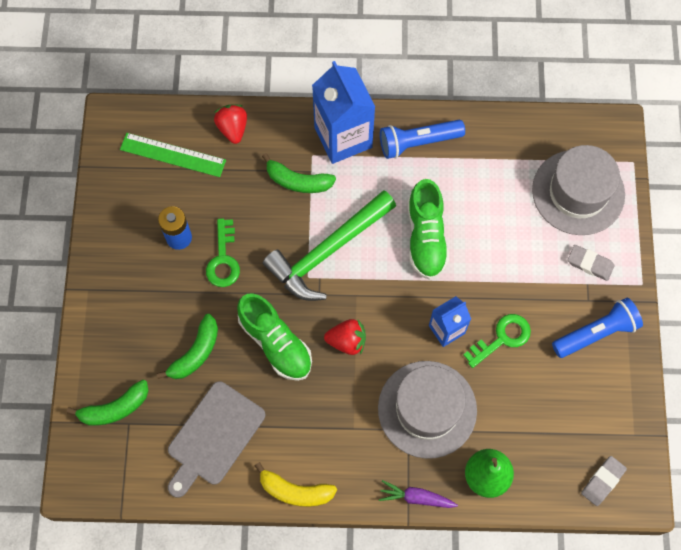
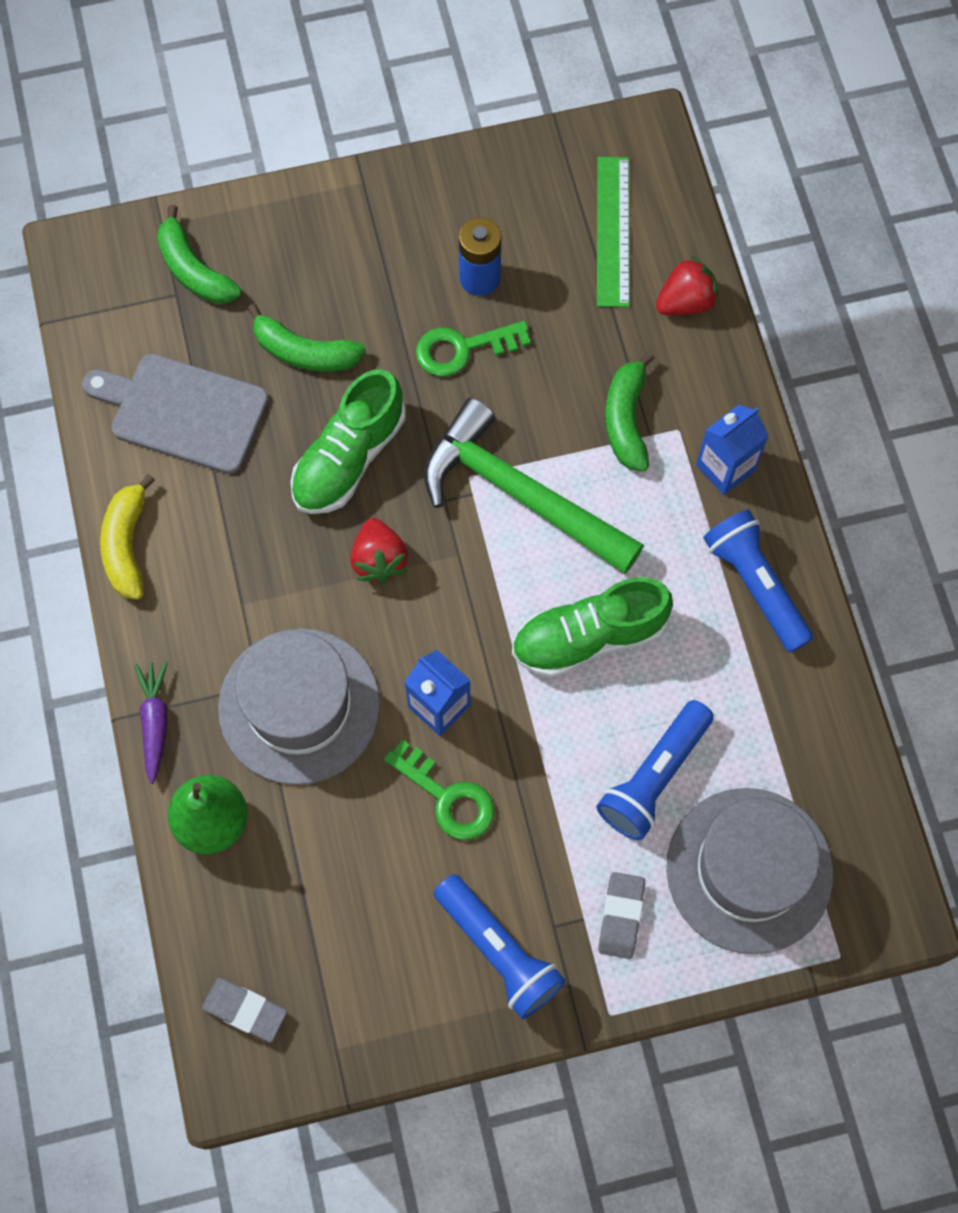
camera: 75 degrees right, 0 degrees up
(343, 137) = (725, 467): blue carton -> blue carton, size x0.57
(515, 225) = (654, 777): none -> blue flashlight

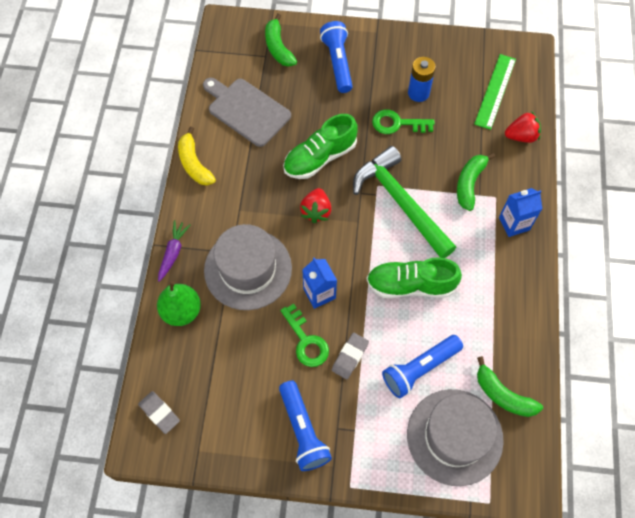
camera: 20 degrees right, 5 degrees down
(127, 545) = (194, 164): yellow banana -> yellow banana turned 45 degrees counterclockwise
(304, 352) = (317, 101): green banana -> green banana (503, 395)
(621, 916) = (375, 436): grey eraser -> grey eraser (350, 357)
(755, 585) = (510, 288): blue flashlight -> blue flashlight (338, 63)

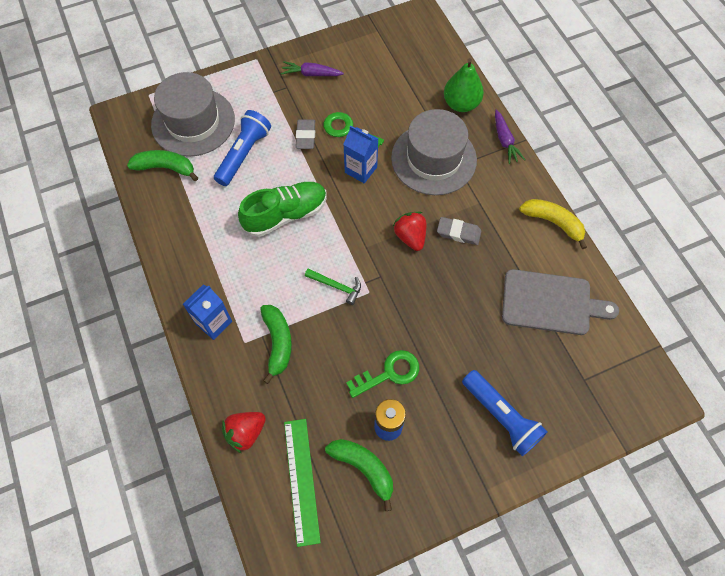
camera: 150 degrees right, 0 degrees up
(159, 413) = (422, 37): grey eraser -> grey eraser (458, 233)
(278, 47) = (579, 399): green banana -> green banana (364, 468)
(303, 430) = (311, 74): blue flashlight -> purple carrot
(320, 157) = (443, 291): green shoe -> none
(401, 202) = (336, 286): green hammer -> green hammer, size x0.41

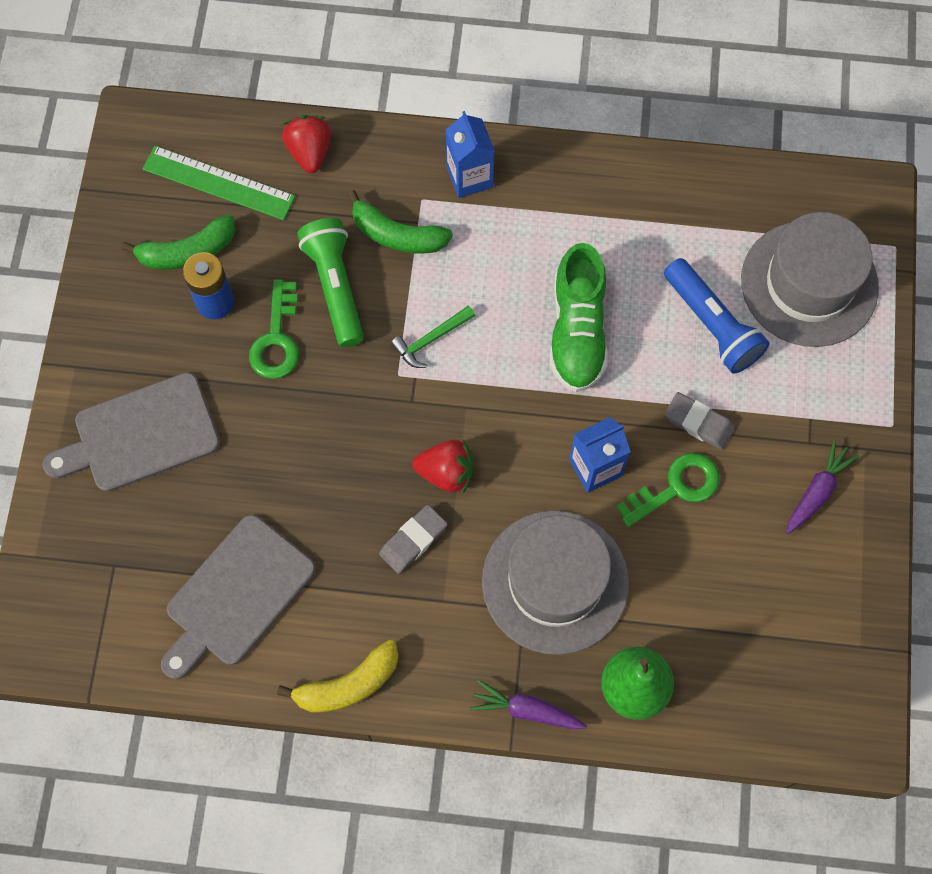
camera: 120 degrees right, 5 degrees up
(165, 168) = (744, 216): green banana -> none
(334, 359) = (335, 287): none -> green flashlight
(501, 416) = (140, 435): blue flashlight -> grey cutting board

